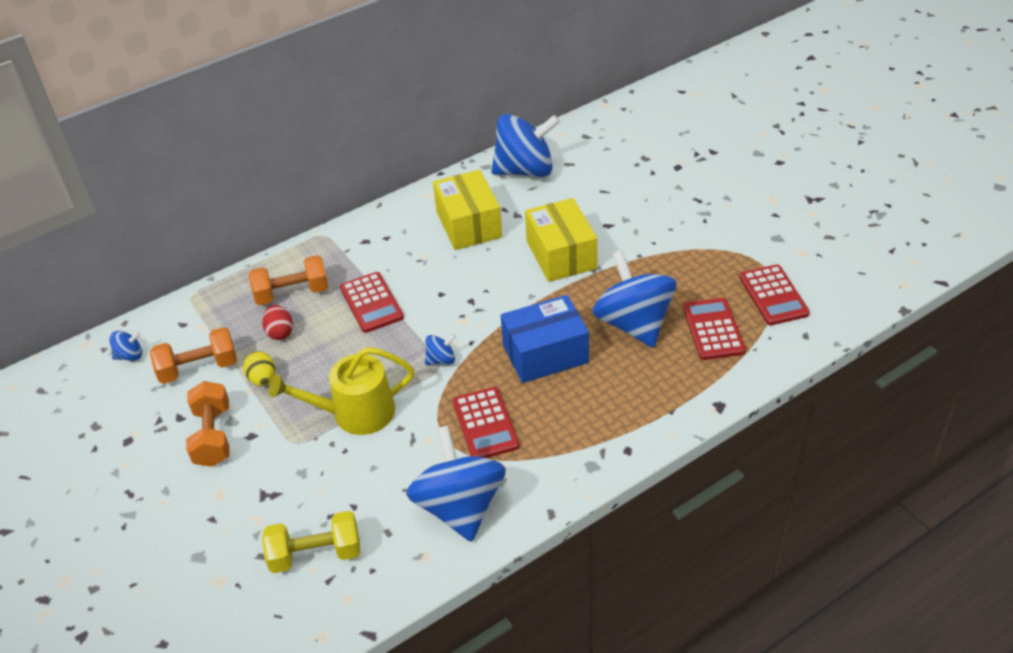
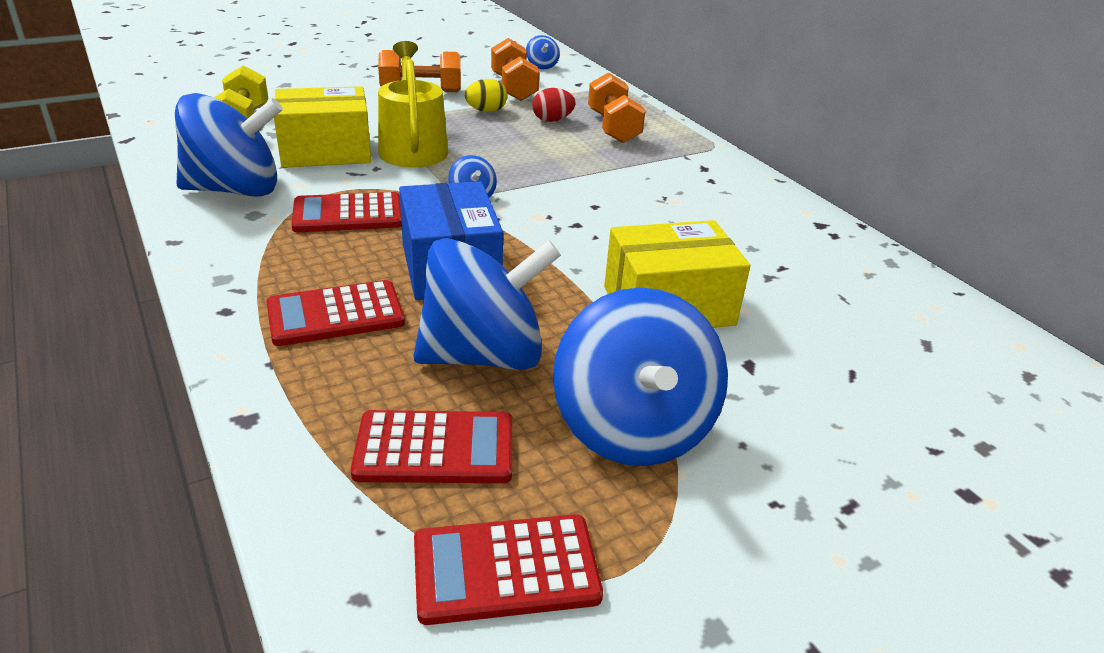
camera: 90 degrees right, 10 degrees down
(371, 303) = (587, 165): red calculator -> red calculator (335, 314)
(469, 224) = (741, 236): yellow box -> yellow box (326, 151)
(525, 170) = (892, 296): blue spinning top -> blue spinning top (632, 428)

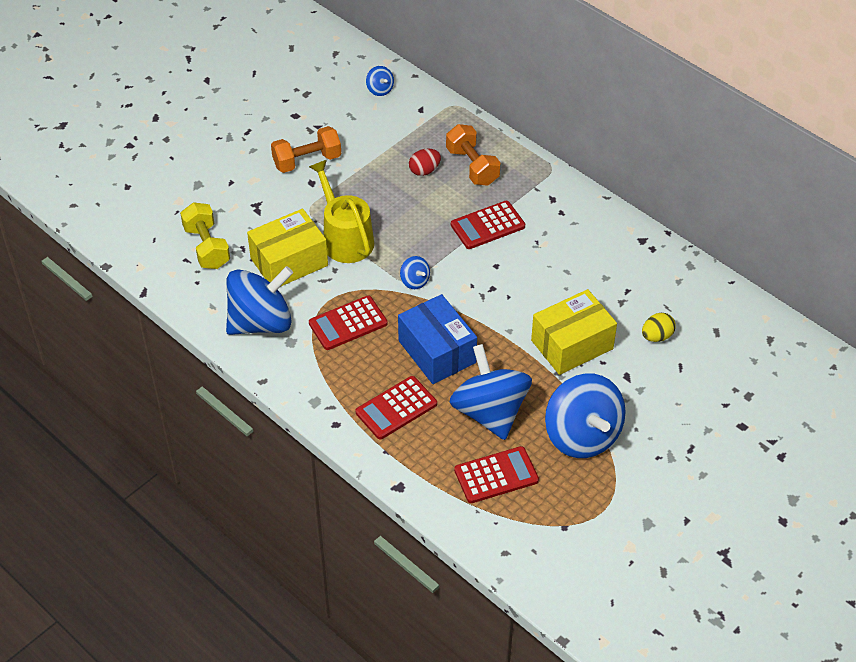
camera: 15 degrees left, 15 degrees up
(484, 355) = (490, 412): blue spinning top -> blue spinning top turned 75 degrees counterclockwise
(486, 111) = (370, 174): yellow egg -> yellow egg (657, 336)
(506, 569) = (556, 523): red calculator -> red calculator (487, 225)
(514, 88) = (374, 133): orange dumbbell -> none

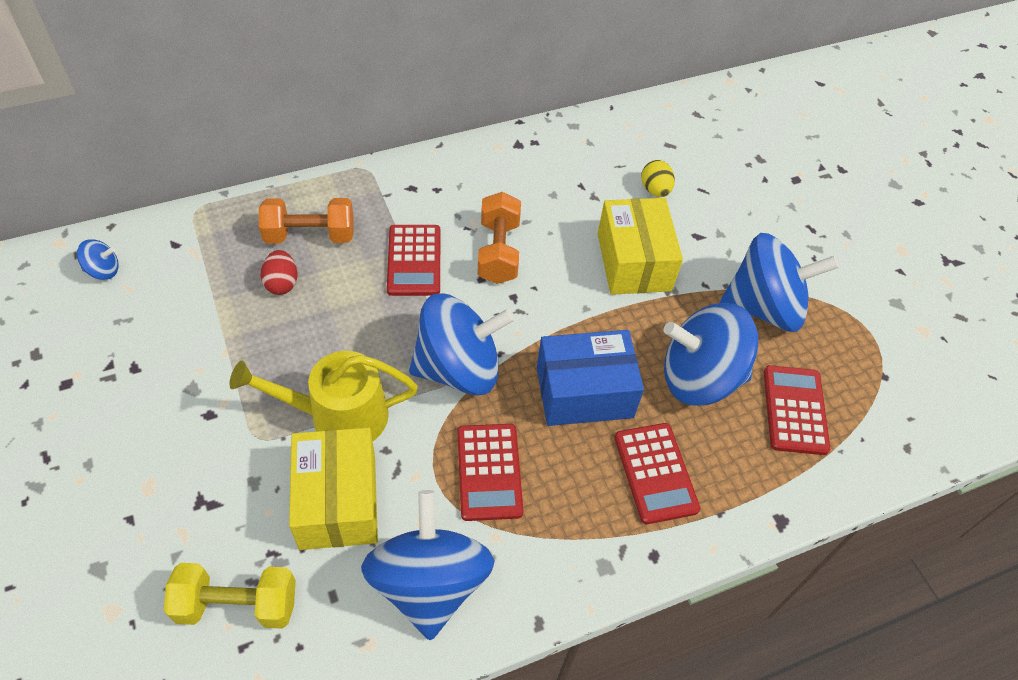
camera: 70 degrees left, 5 degrees up
(307, 161) = (164, 404): orange dumbbell -> orange dumbbell (498, 251)
(415, 281) = (459, 368): blue spinning top -> blue spinning top, size x2.38

